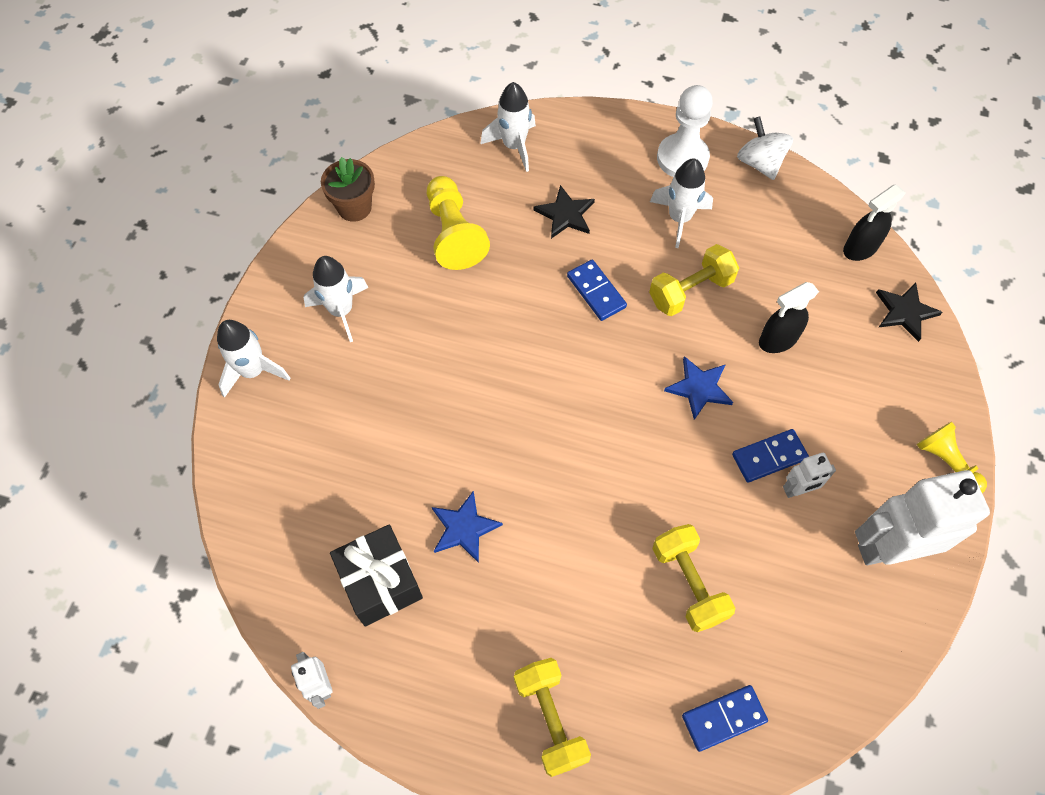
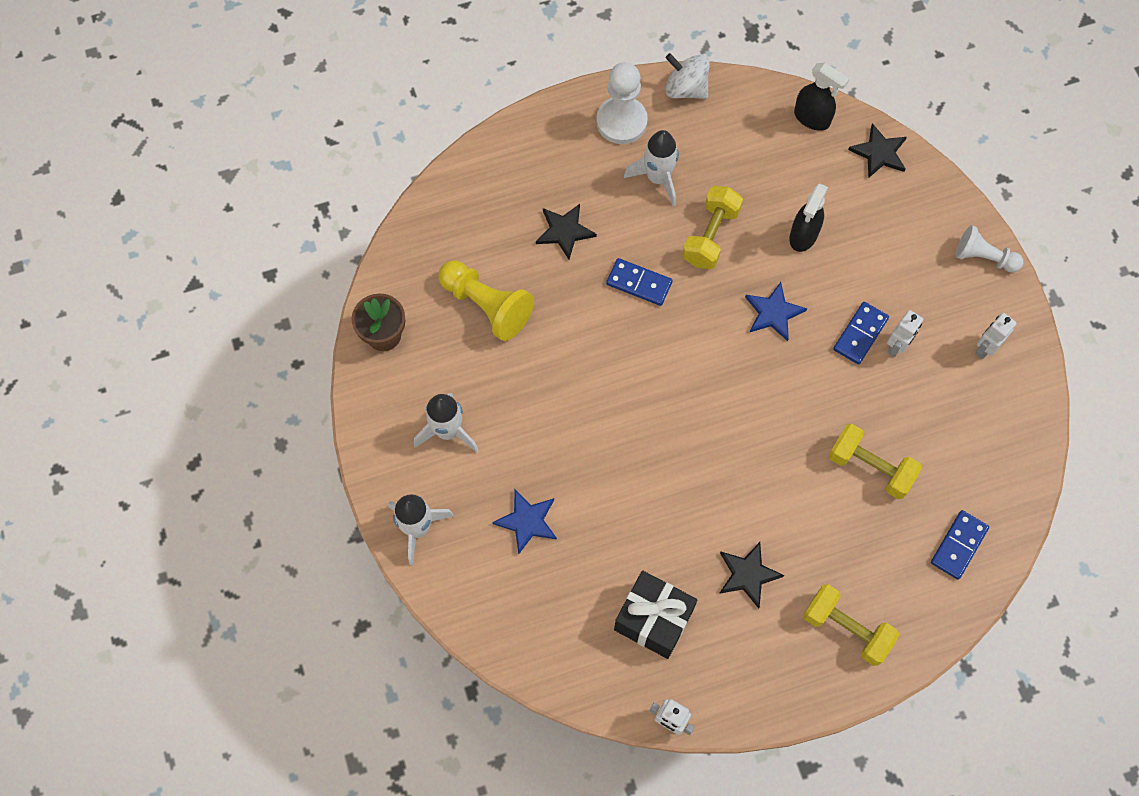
camera: 35 degrees left, 5 degrees up
(464, 528) = (682, 537): blue star -> blue star (527, 521)
(497, 602) = (748, 574): none -> black star
(514, 146) = (475, 195): white rocket -> none
(860, 248) = (812, 118): black spray bottle -> black spray bottle turned 75 degrees counterclockwise
(888, 548) = (985, 348): white robot -> white robot, size x0.46
(946, 463) = (983, 257): yellow pawn -> white pawn

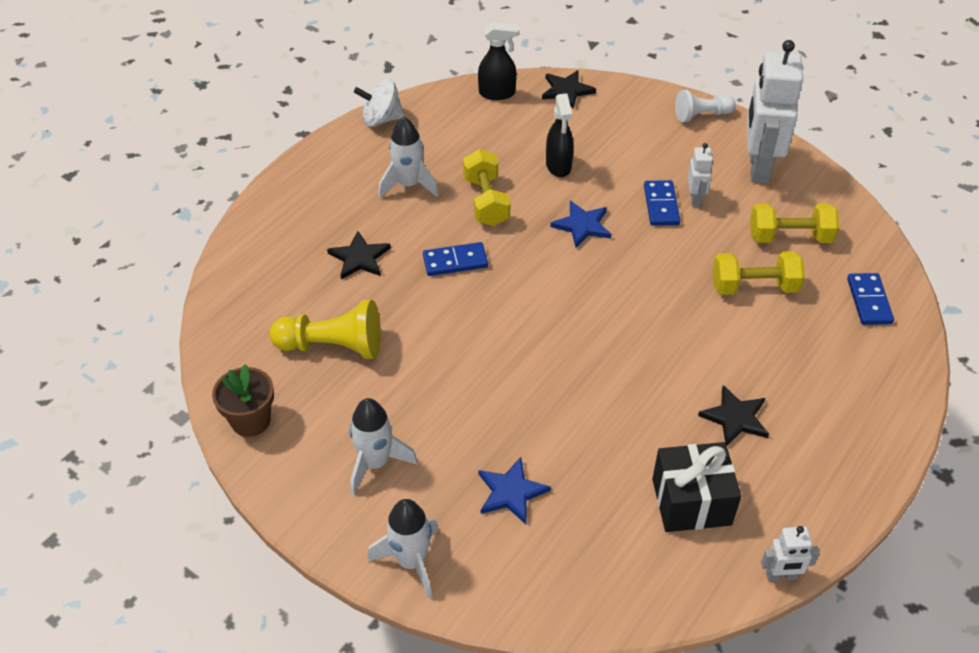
camera: 35 degrees left, 20 degrees down
(621, 122) = (346, 163): white pawn -> none
(846, 629) = (848, 409): yellow dumbbell -> yellow dumbbell (789, 237)
(985, 348) = (758, 167): white robot -> white robot, size x2.16

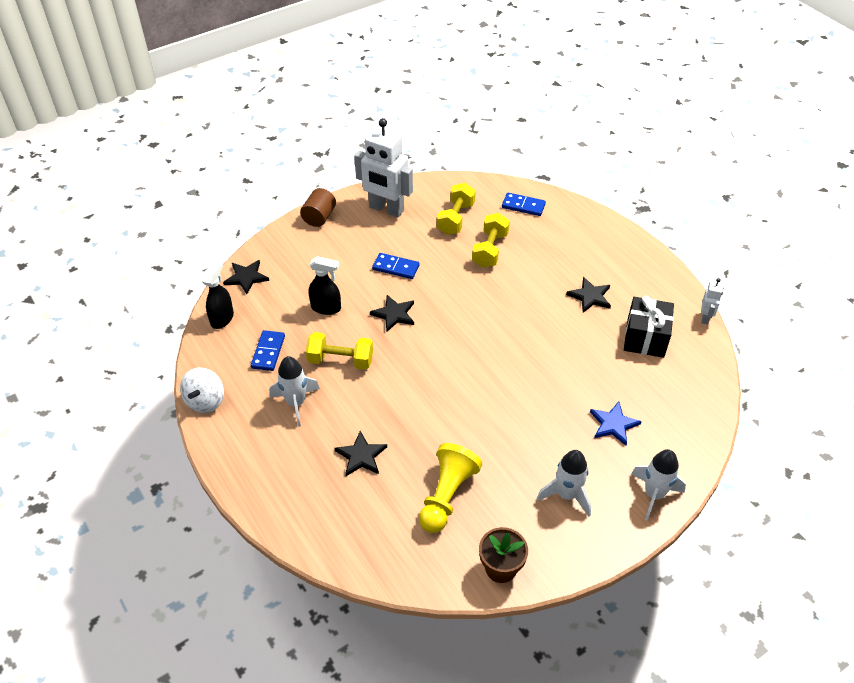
camera: 70 degrees left, 0 degrees up
(455, 261) = (394, 396): blue domino -> blue domino (268, 352)
(582, 225) = (394, 314): blue star -> black star
(695, 199) = (398, 249): white robot -> none
(701, 115) = (319, 217): white pawn -> brown cylinder

